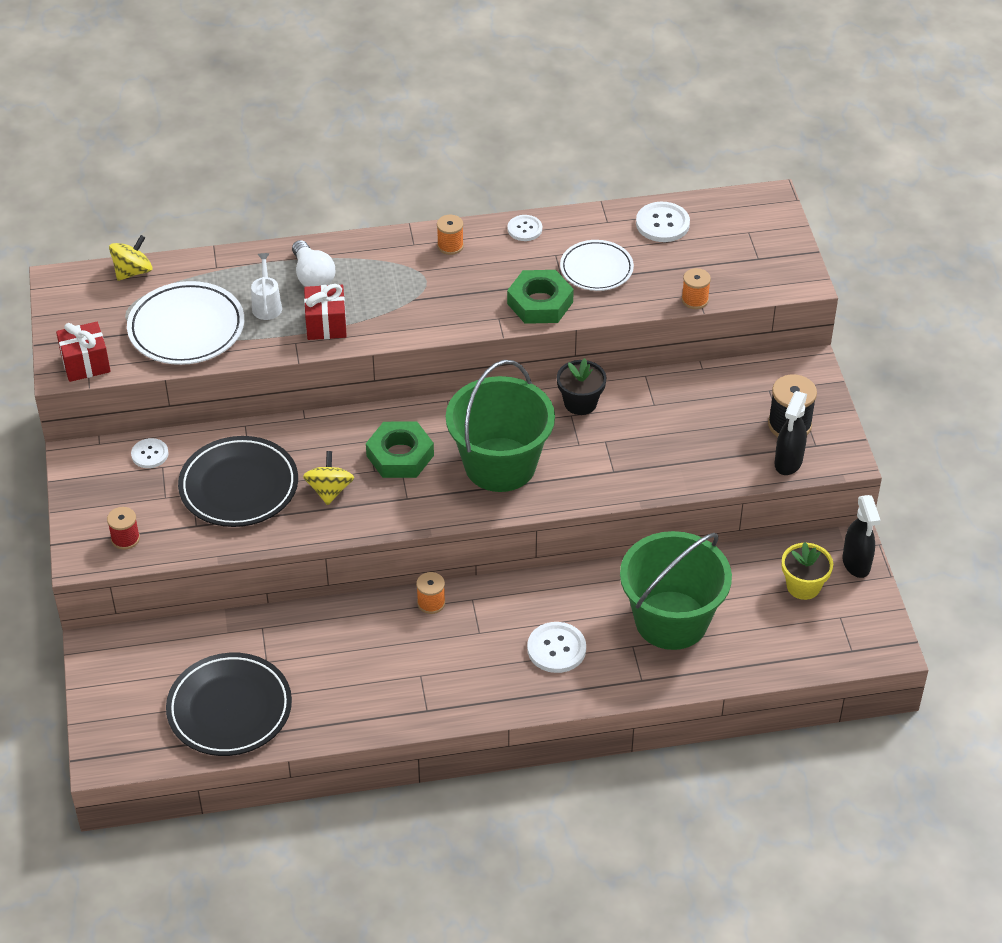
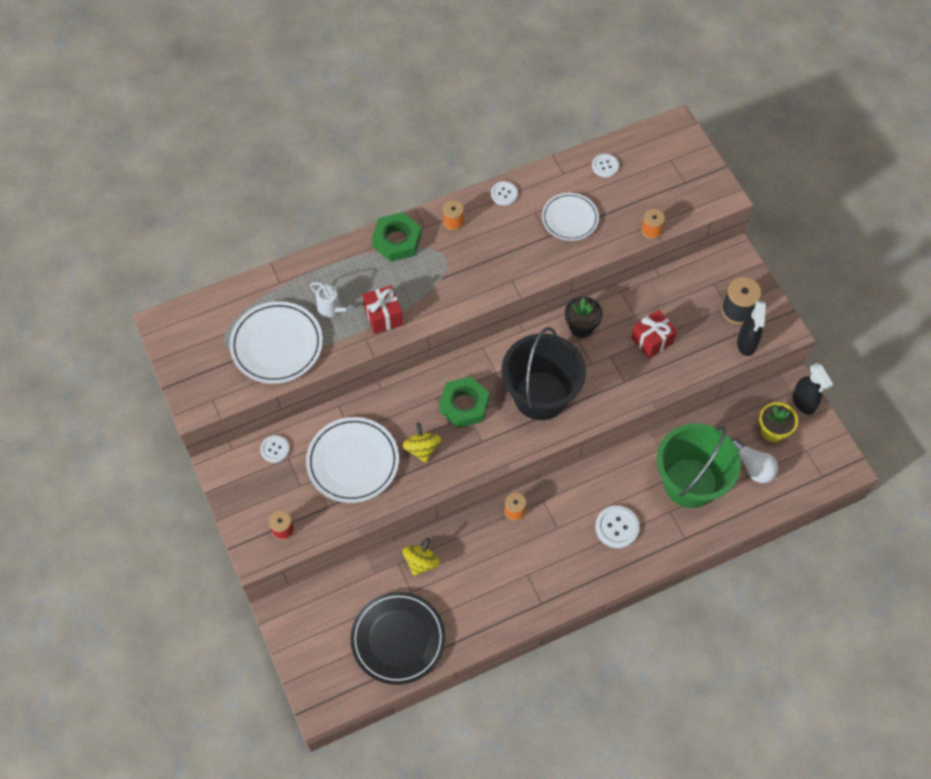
camera: 15 degrees left, 15 degrees up
(85, 364) = (209, 396): red gift -> red gift (652, 340)
(133, 271) = (216, 301): yellow spinning top -> yellow spinning top (421, 562)
(239, 486) = (353, 462): black plate -> white plate
(267, 305) = (332, 309): white watering can -> white watering can turned 150 degrees clockwise
(312, 276) = (357, 274): white light bulb -> white light bulb (752, 466)
(500, 465) = (540, 395): green bucket -> black bucket
(540, 303) = (538, 259): green nut -> green nut (397, 240)
(662, 224) = (605, 166): white button -> white button, size x0.65

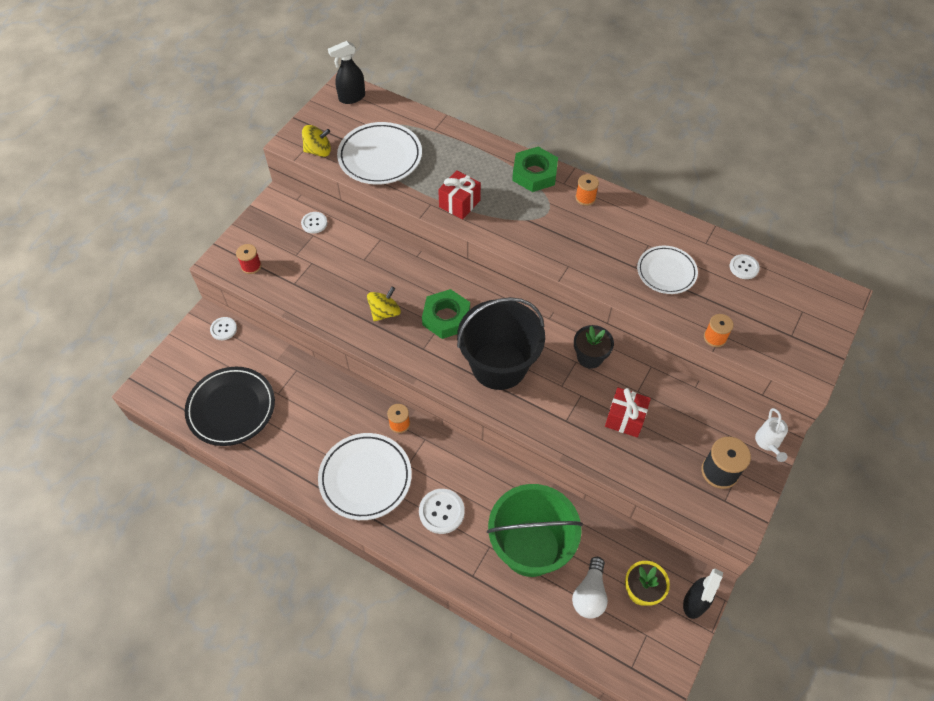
camera: 55 degrees right, 5 degrees down
(332, 309) = (438, 170): white watering can -> white watering can (768, 443)
(353, 462) = (339, 275): white plate -> white plate (365, 478)
(421, 562) = (308, 385): yellow spinning top -> yellow spinning top (318, 151)
(504, 194) = (644, 215): white button -> white button (223, 329)
(746, 343) = (692, 500): black spray bottle -> black spray bottle (351, 97)

